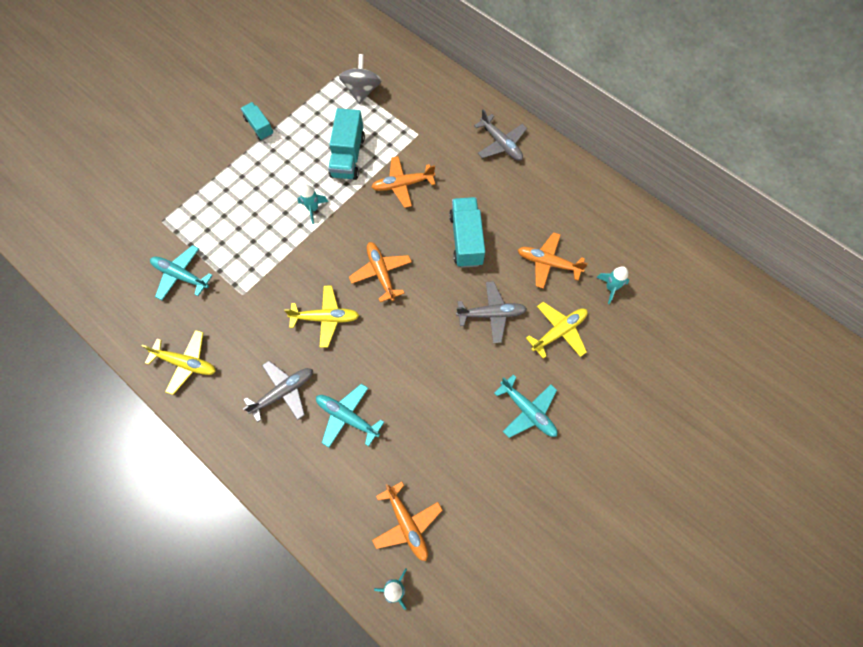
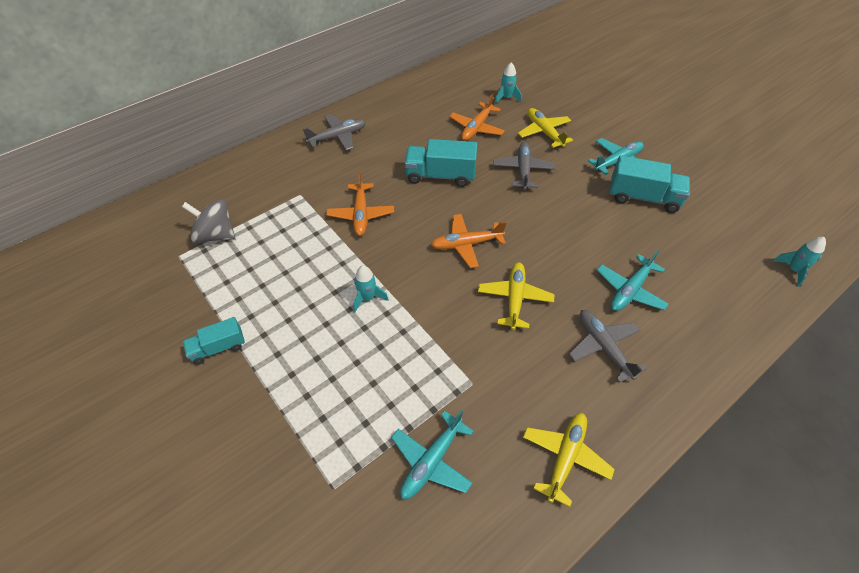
camera: 80 degrees left, 15 degrees down
(348, 156) = (305, 257): turquoise truck -> turquoise truck (643, 197)
(407, 524) = (732, 255): orange plane -> none

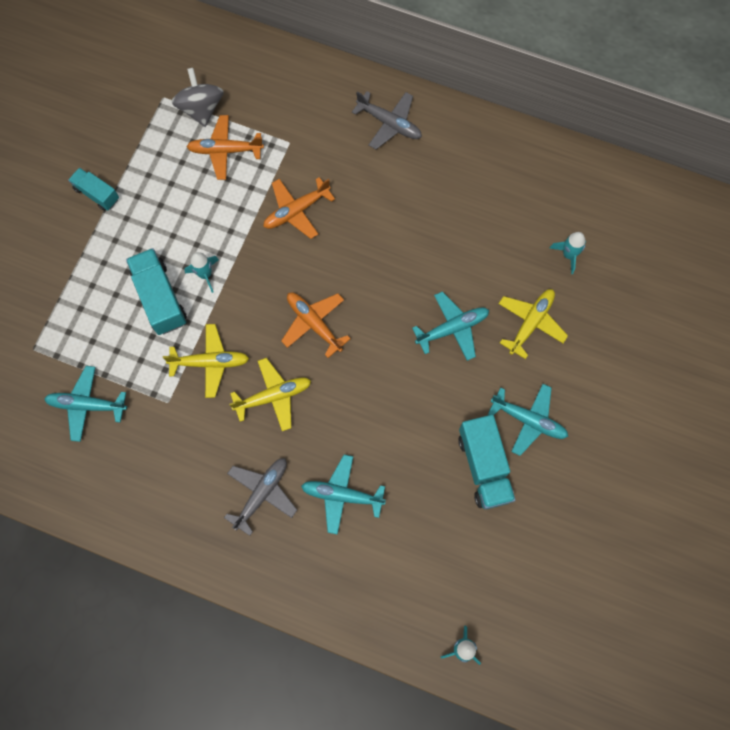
camera: 60 degrees right, 20 degrees up
(440, 175) = (393, 252): turquoise truck -> turquoise truck (160, 298)
(476, 128) = (492, 249): orange plane -> orange plane (225, 150)
(523, 170) = (452, 328): grey plane -> turquoise plane
(565, 457) = (139, 501): yellow plane -> yellow plane (210, 362)

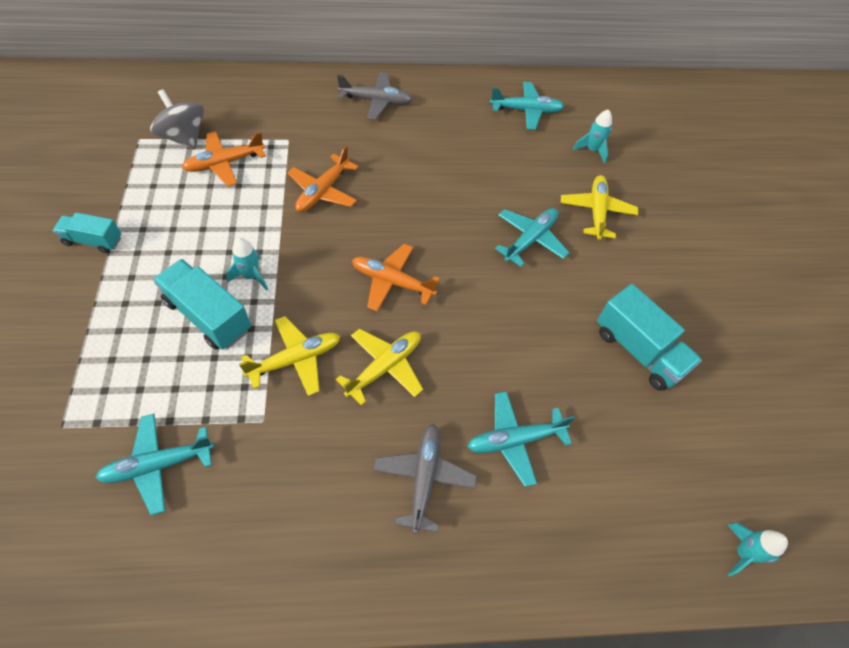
camera: 30 degrees left, 15 degrees down
(528, 420) = (650, 292): turquoise plane -> turquoise plane (526, 111)

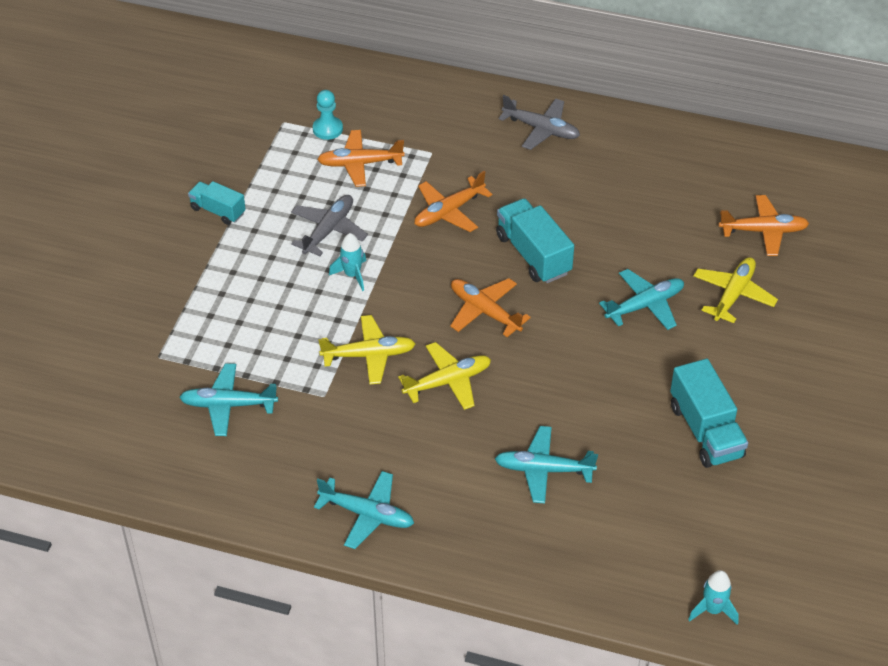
camera: 25 degrees right, 10 degrees down
(184, 137) = (327, 129): grey spinning top -> turquoise pawn
(208, 315) = (303, 300): turquoise truck -> turquoise truck (533, 254)
(424, 478) = (448, 475): grey plane -> grey plane (329, 230)
(526, 111) = (708, 173): turquoise plane -> turquoise plane (367, 514)
(592, 150) = (763, 231): turquoise rocket -> orange plane

